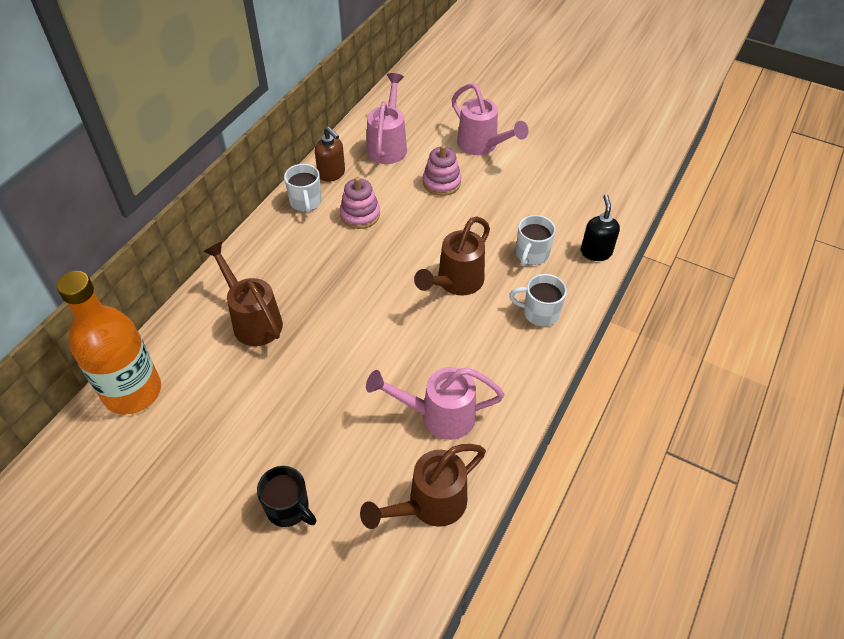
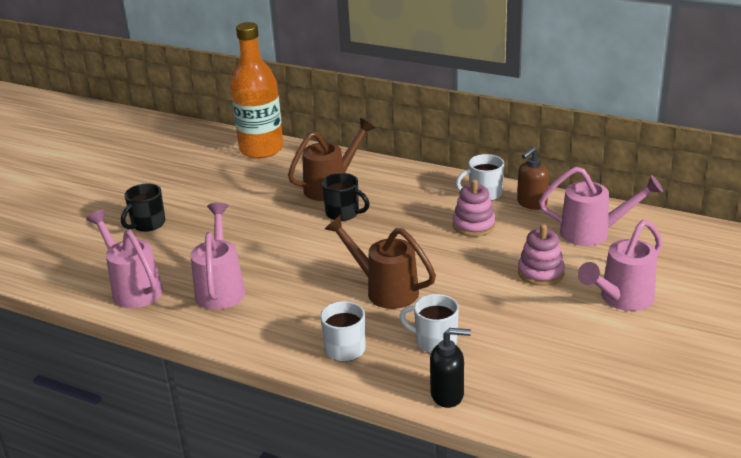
camera: 90 degrees right, 20 degrees down
(314, 310) = (343, 213): none -> black mug
(429, 505) = (133, 288): brown watering can -> pink watering can

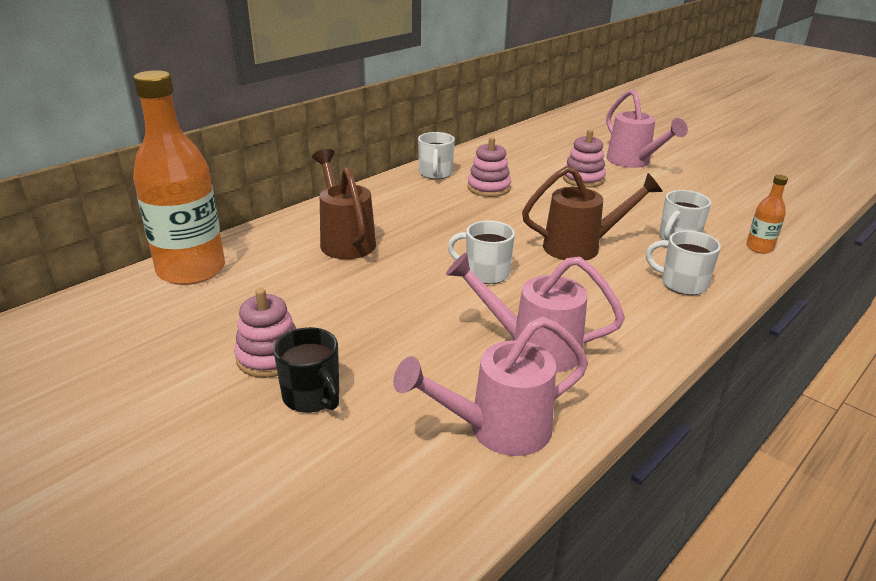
camera: 75 degrees left, 0 degrees up
(179, 202) = (269, 357): none -> pink stacking toy
(313, 252) = (485, 273): none -> white mug
(343, 213) = (413, 243): black mug -> none
(384, 290) = (581, 247): brown watering can -> brown watering can turned 150 degrees counterclockwise
(447, 395) = (759, 248): black soap dispenser -> orange bottle
(531, 203) = (469, 160): brown soap dispenser -> none
(594, 233) = (533, 151): pink watering can -> none

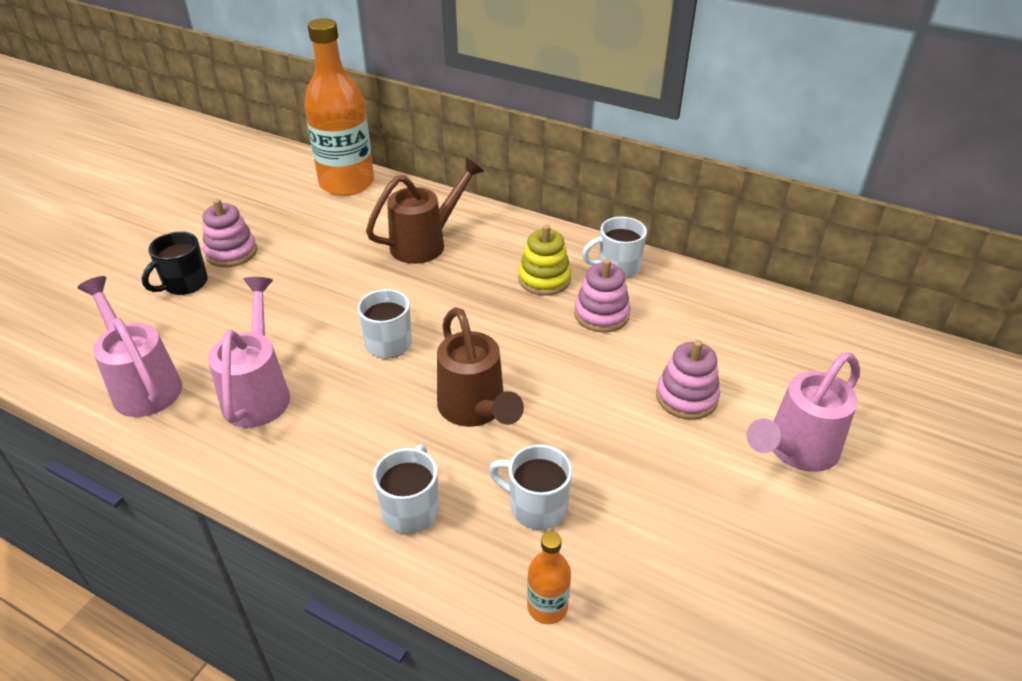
camera: 75 degrees right, 10 degrees up
(434, 200) = (544, 279): none -> yellow stacking toy

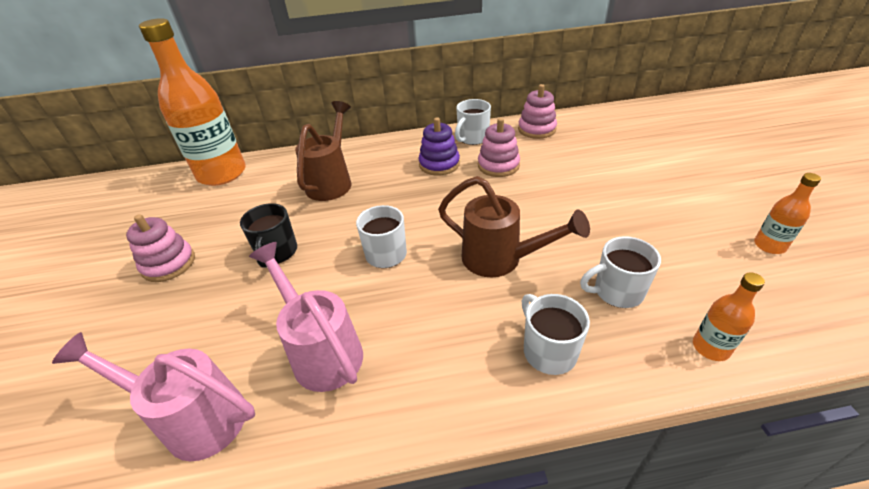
camera: 35 degrees left, 0 degrees up
(184, 284) = (145, 310): black mug -> black mug (277, 253)
(544, 279) = (439, 164): yellow stacking toy -> purple stacking toy
(686, 397) = (602, 182): pink stacking toy -> pink stacking toy (536, 129)
(765, 577) = (769, 245): none -> orange bottle
(795, 451) = (685, 177): pink watering can -> none

